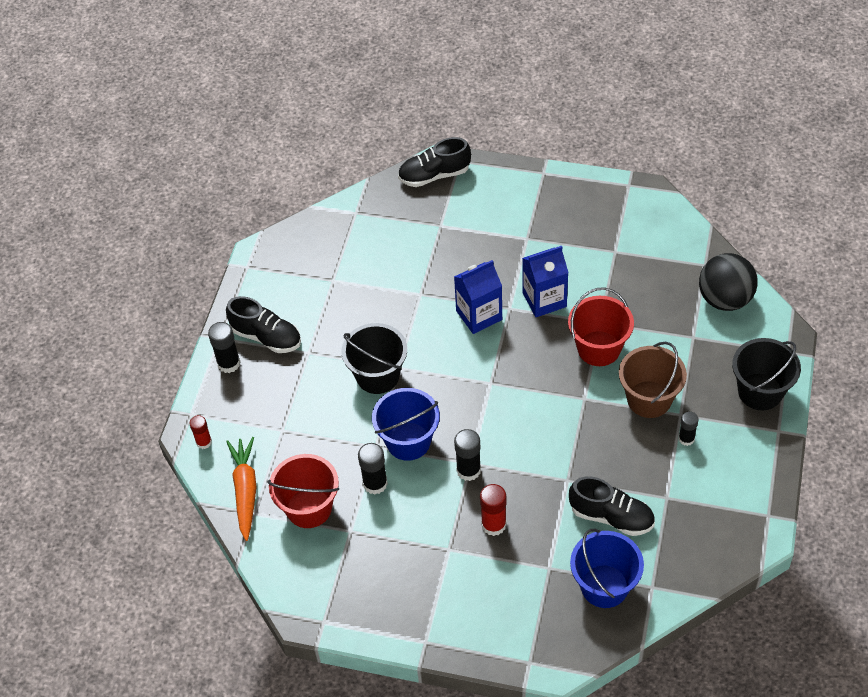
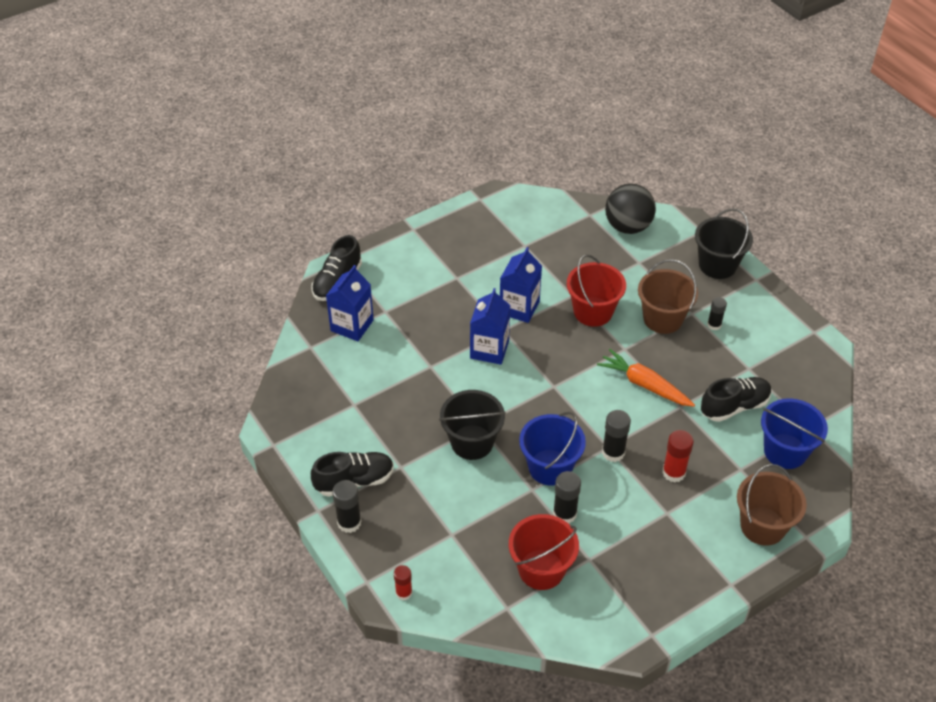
camera: 50 degrees left, 5 degrees down
(245, 490) = (480, 598): orange carrot -> orange carrot (644, 385)
(403, 218) = (352, 325): none -> blue carton
(507, 624) = (762, 526): none -> brown bucket

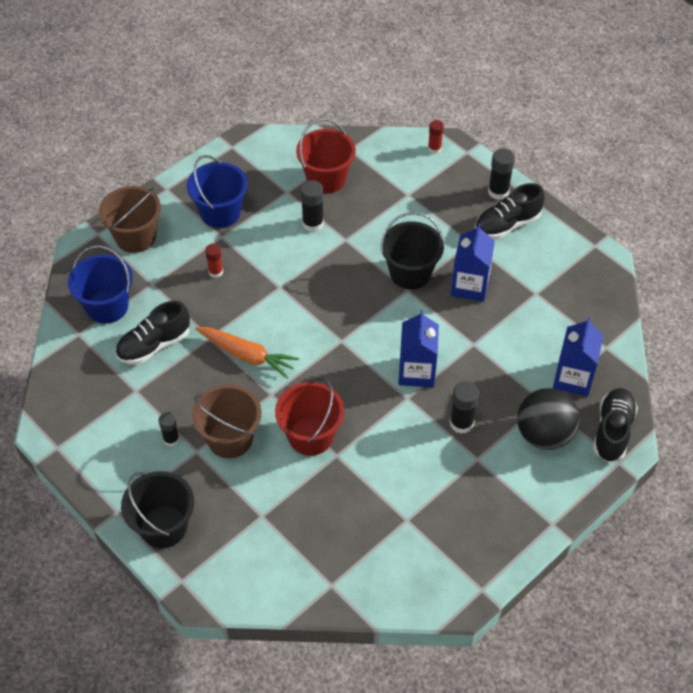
camera: 170 degrees right, 5 degrees up
(519, 308) = (395, 428): blue carton -> blue carton (470, 286)
(550, 467) = (332, 260): blue bucket -> blue bucket (220, 213)
(613, 452) = (274, 282): black glue stick -> black glue stick (461, 423)
(628, 226) = (279, 572): black ball -> black ball (544, 434)
(673, 472) = (215, 272): red glue stick -> red glue stick, size x0.66

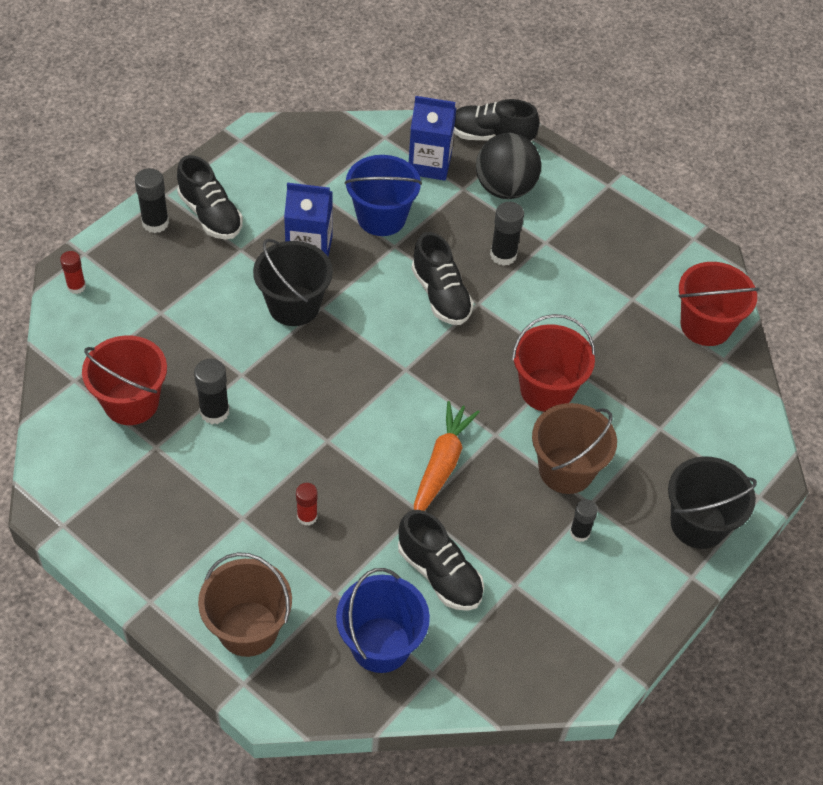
camera: 100 degrees left, 0 degrees up
(220, 213) = (197, 524): blue bucket -> blue bucket (381, 217)
(371, 577) = (705, 325): none -> red bucket
(417, 372) = (441, 295): blue carton -> black shoe

